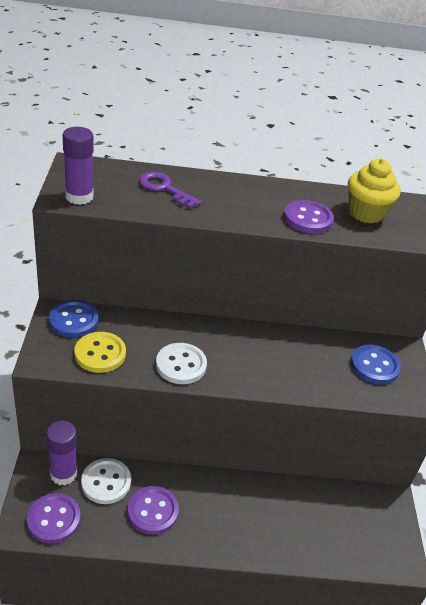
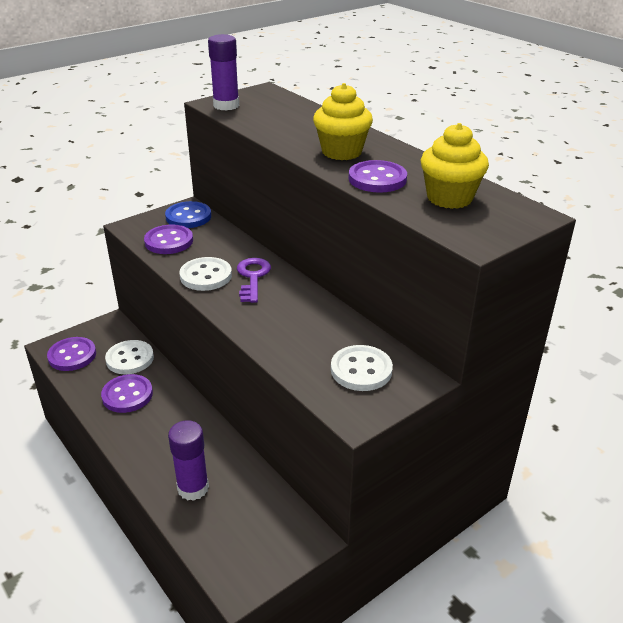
camera: 55 degrees right, 5 degrees down
(63, 474) = (116, 337): purple glue stick -> purple glue stick (193, 488)
(100, 354) = (169, 241): yellow button -> purple button
(164, 188) = (297, 121): purple key -> purple key (253, 277)
(246, 205) = (341, 152): none -> yellow cupcake
(374, 366) = (361, 370): blue button -> white button

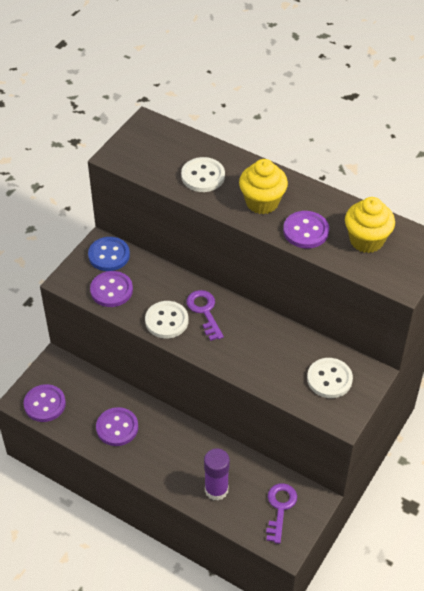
camera: 20 degrees left, 15 degrees up
(130, 359) = (96, 392): white button -> white button (203, 176)
(226, 105) = (129, 158): purple glue stick -> none
(258, 533) = (280, 508): none -> purple key

